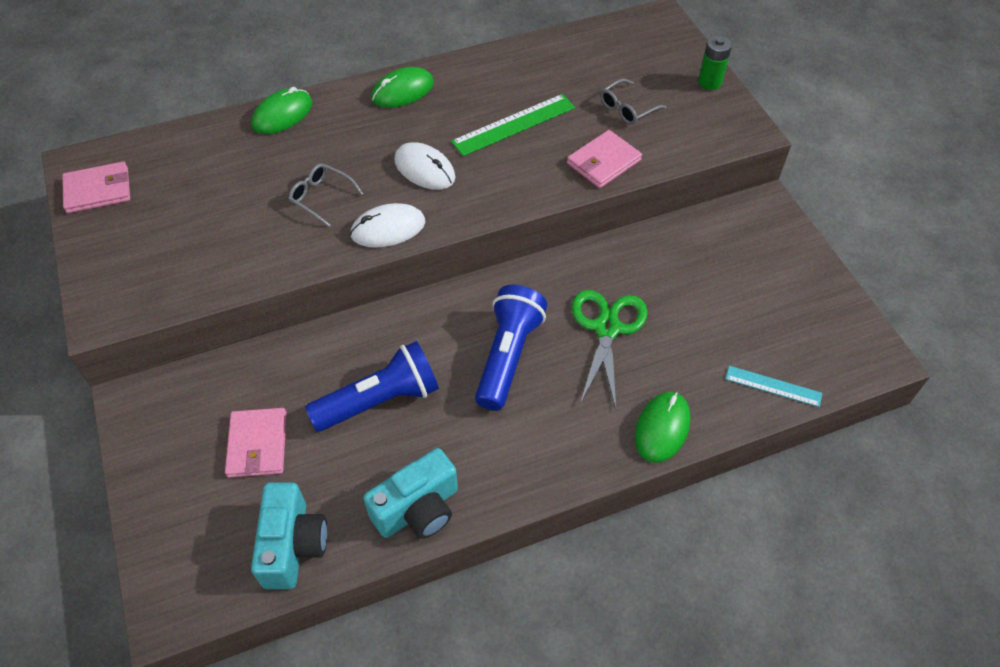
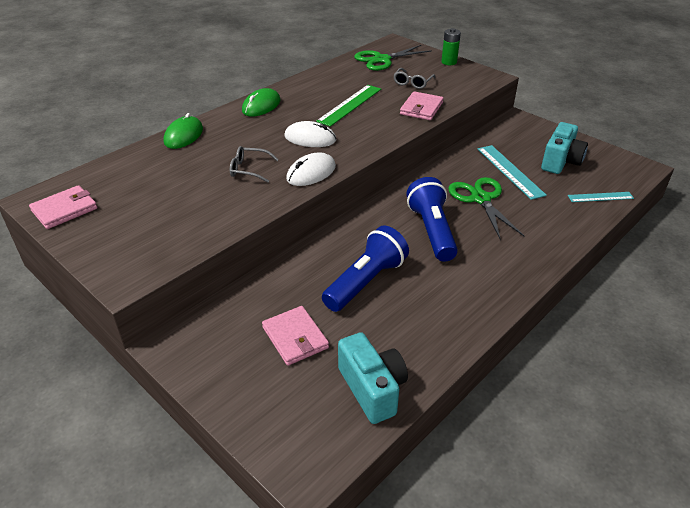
camera: 25 degrees left, 15 degrees down
(418, 509) = (445, 333): turquoise camera -> turquoise camera (560, 162)
(617, 49) = (382, 60): none -> green scissors
(662, 428) = (558, 237): green mouse -> none
(681, 296) = (510, 171): none -> turquoise ruler

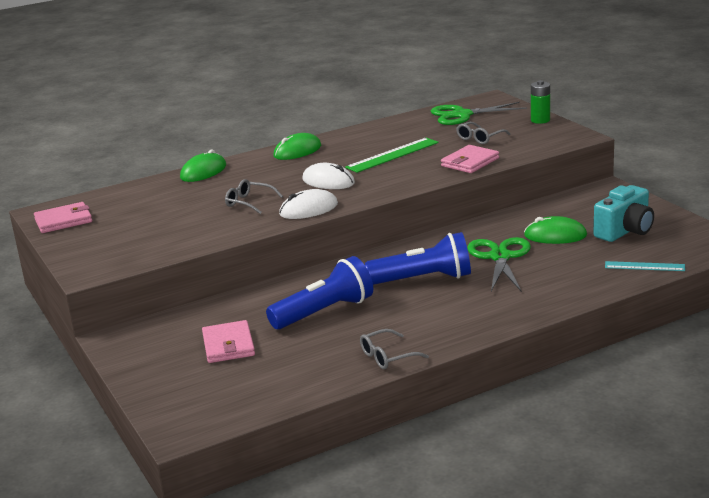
camera: 20 degrees right, 15 degrees down
(372, 389) = (275, 387): turquoise camera -> none
(432, 231) = (423, 279): blue flashlight -> blue flashlight turned 75 degrees clockwise
(455, 330) = (387, 356): none -> grey glasses
(510, 171) = (555, 235): turquoise ruler -> green mouse

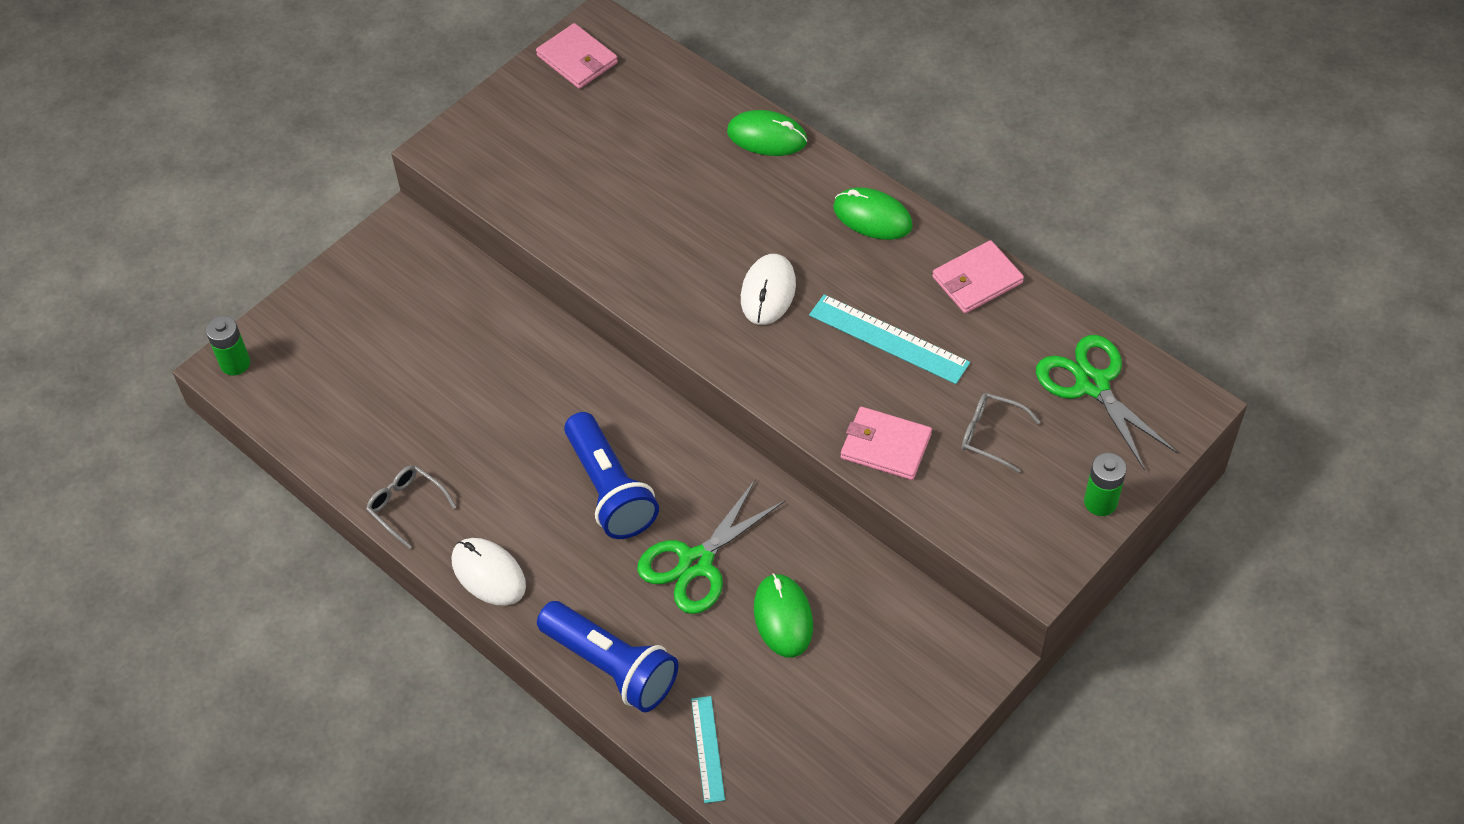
camera: 70 degrees right, 30 degrees up
(180, 427) = (235, 363): none -> green battery
(228, 345) = (405, 341): pink wallet -> pink wallet (977, 280)
(249, 202) = (674, 227): grey glasses -> none
(308, 209) = (667, 301): white mouse -> white mouse (488, 573)
(324, 312) = (500, 409): blue flashlight -> blue flashlight (611, 666)
(392, 155) = (888, 339): green ruler -> turquoise ruler
(500, 257) = (696, 563): green scissors -> green scissors turned 150 degrees clockwise
(625, 231) = (821, 707): turquoise camera -> none

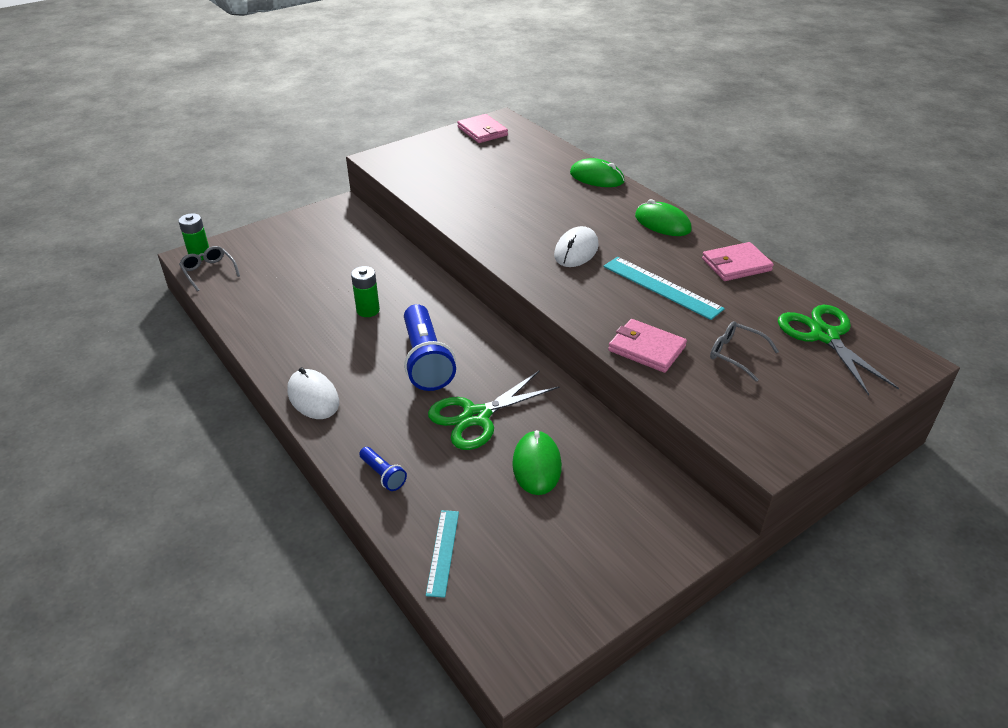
camera: 10 degrees right, 15 degrees down
(406, 506) = (272, 347): grey glasses -> grey glasses (209, 272)
(611, 666) = (383, 475): blue flashlight -> blue flashlight, size x0.46
(1100, 502) = (828, 412): green battery -> green battery (368, 310)

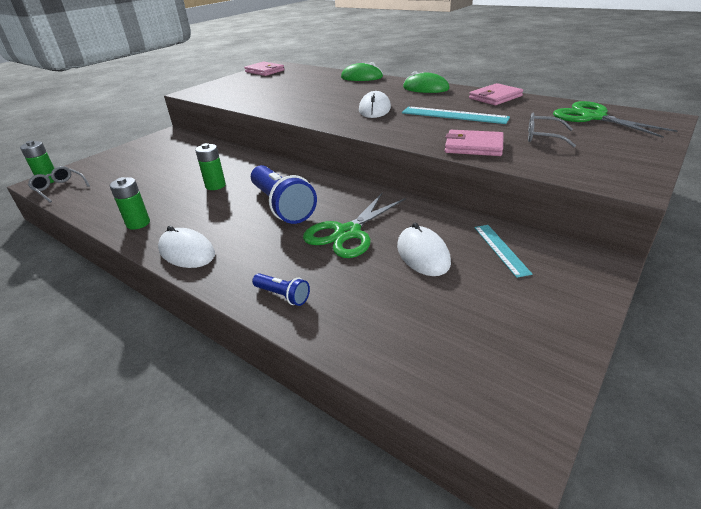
camera: 15 degrees left, 5 degrees down
(276, 345) = (138, 223): none -> green battery
(443, 552) = (379, 346): turquoise ruler -> turquoise ruler (501, 249)
(537, 465) = (423, 254): green mouse -> white mouse

